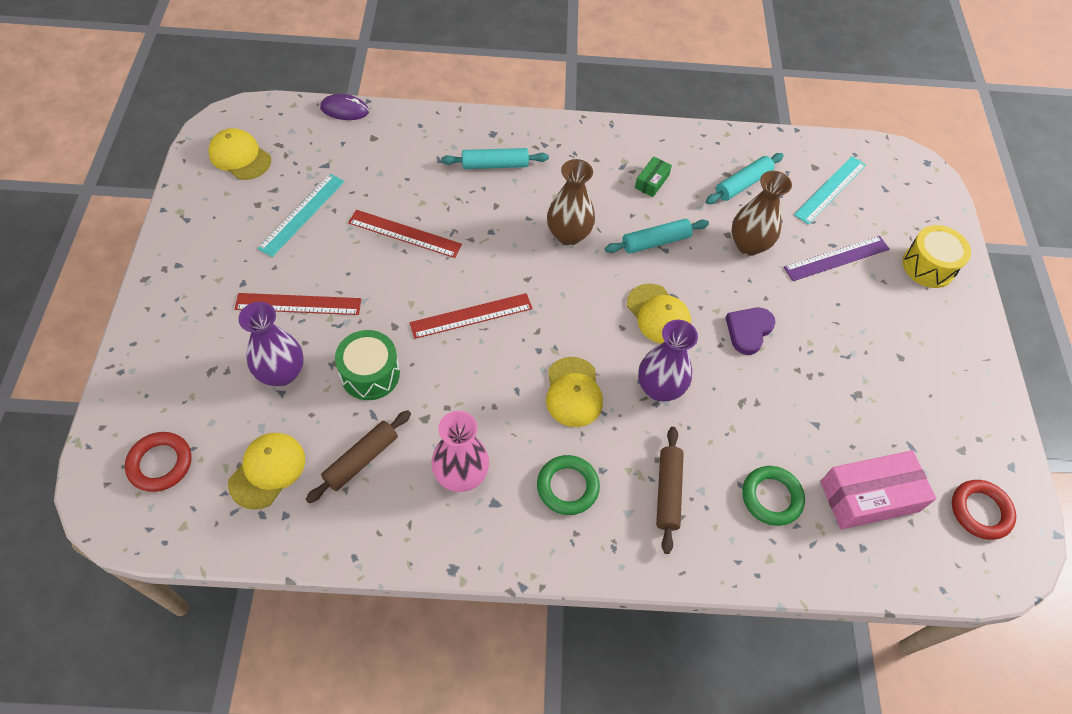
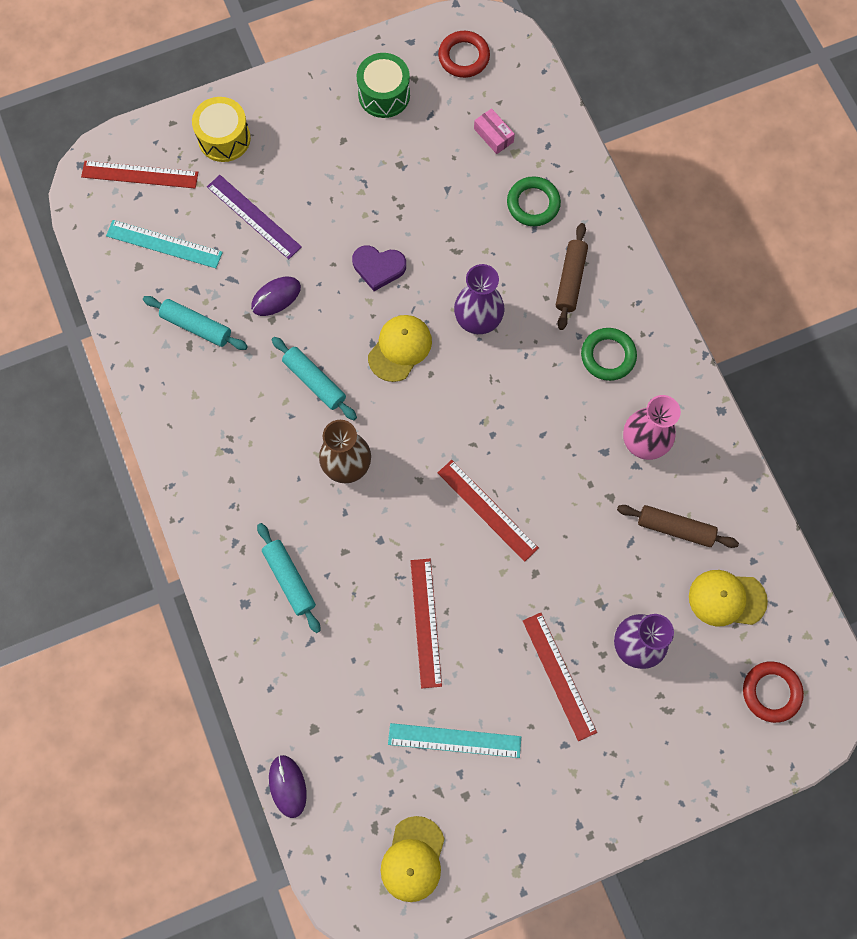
camera: 110 degrees left, 15 degrees up
(370, 374) = (594, 566): green drum -> green drum (384, 95)
(573, 392) = (519, 387): yellow cap -> none
(651, 181) = (236, 413): green box -> none
(668, 492) = (570, 280): brown rolling pin -> brown rolling pin turned 60 degrees counterclockwise
(748, 245) = (276, 297): brown vase -> purple mouse
(869, 496) = (493, 135): pink box -> pink box, size x0.50
(906, 196) = (140, 175): none -> red ruler

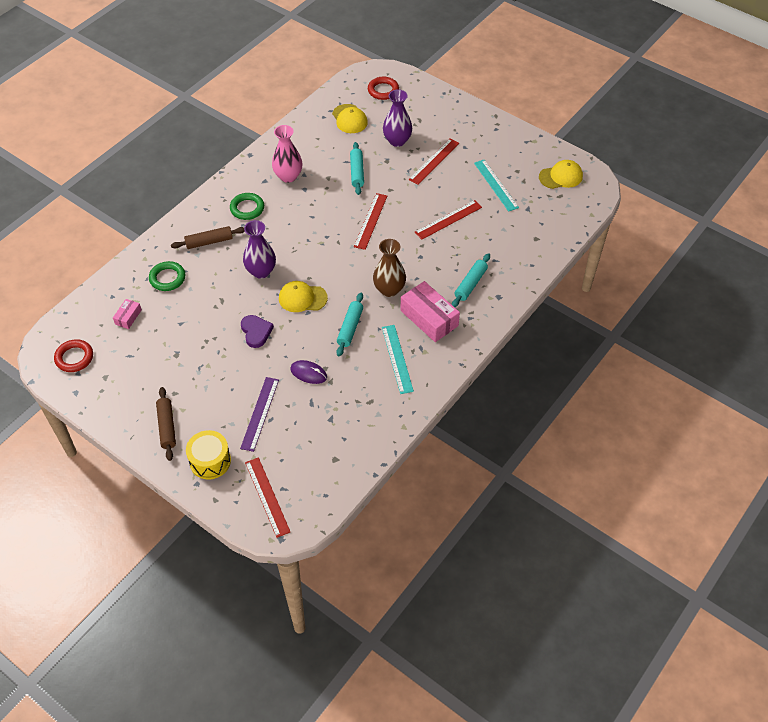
camera: 120 degrees left, 20 degrees down
(164, 244) = (310, 453): turquoise ruler -> turquoise ruler (397, 358)
(196, 326) = (355, 404): turquoise rolling pin -> turquoise rolling pin (357, 172)
(267, 488) = (429, 318): none -> pink box
(287, 786) = (570, 236): purple mouse -> none
(384, 95) = (127, 387): green drum -> none
(675, 528) = (327, 148): brown rolling pin -> brown rolling pin (167, 427)

